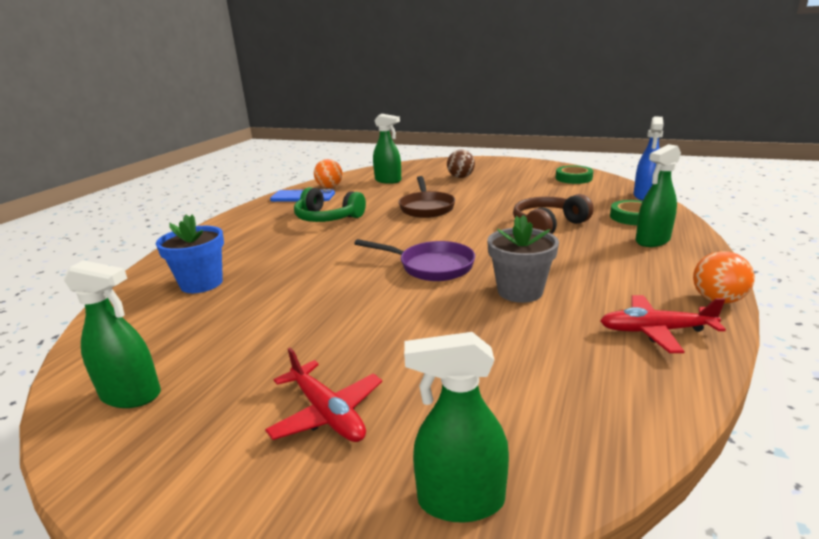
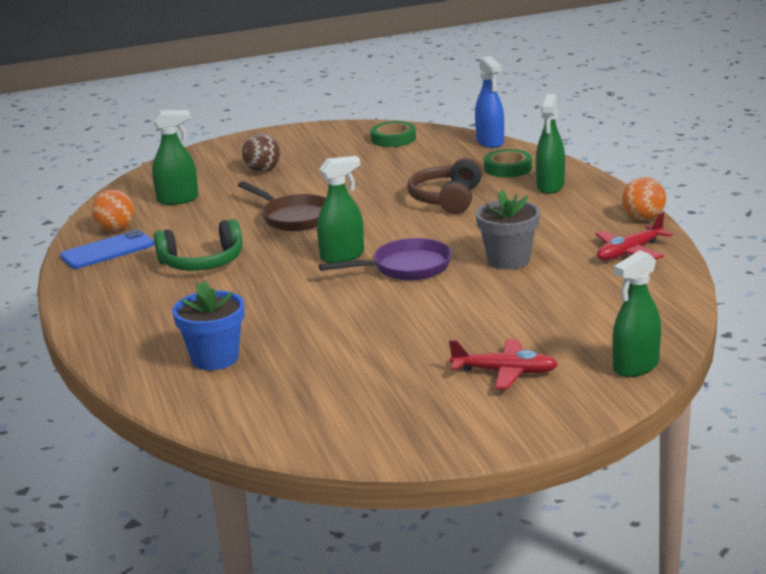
camera: 40 degrees left, 0 degrees up
(131, 395) = (350, 426): green spray bottle -> green spray bottle (342, 256)

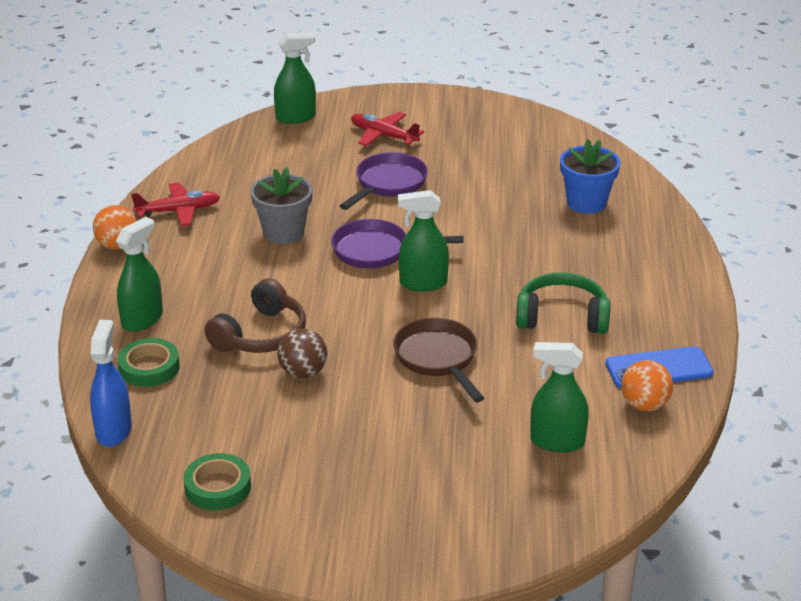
camera: 160 degrees left, 10 degrees up
(263, 170) = (427, 470): brown ball -> brown ball (303, 372)
(449, 323) = (388, 184): none -> purple pan

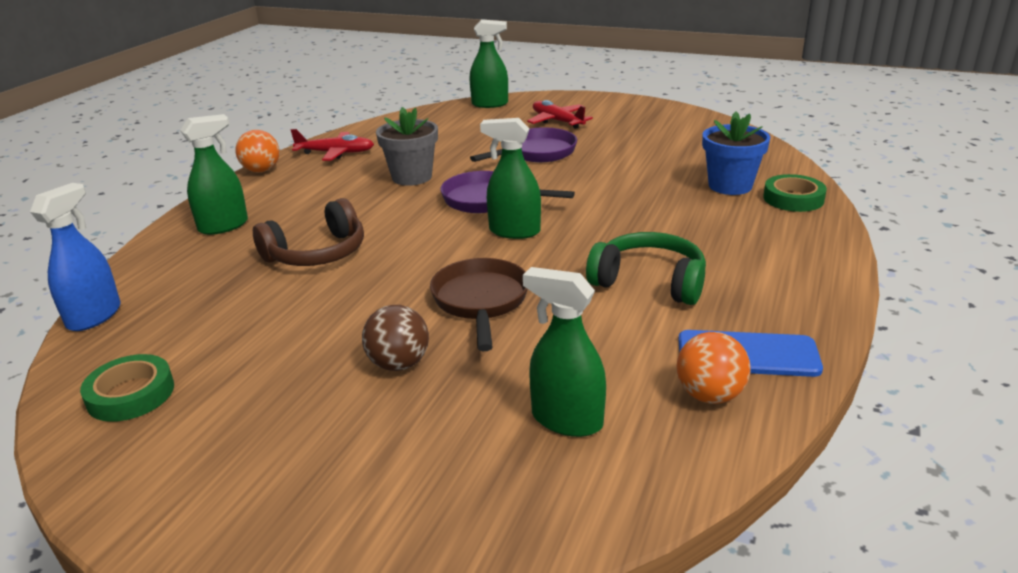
camera: 20 degrees right, 5 degrees down
(149, 367) = (187, 265): green tape -> green tape (793, 198)
(303, 372) = (327, 293): brown ball -> brown ball (399, 364)

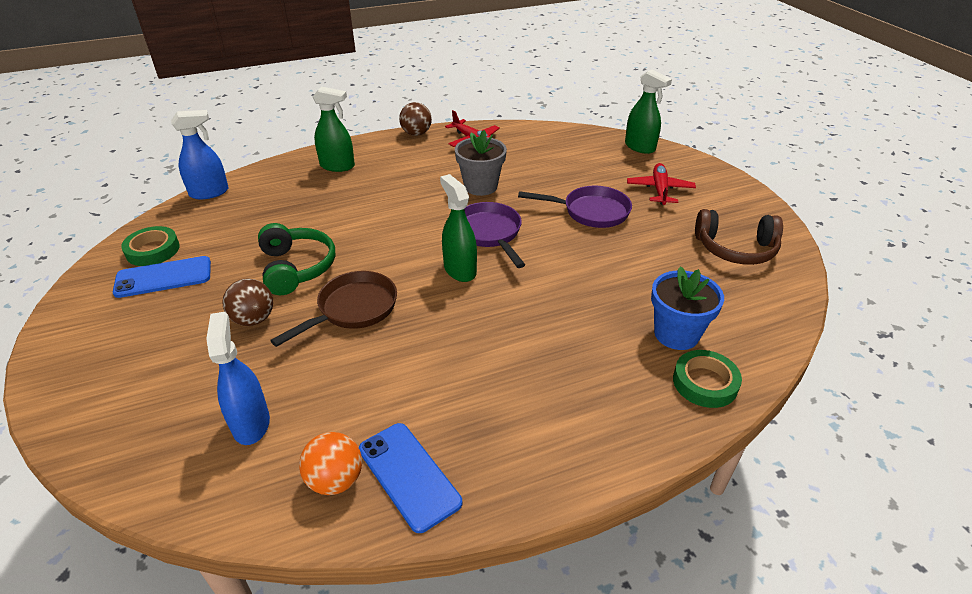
camera: 45 degrees right, 10 degrees up
(206, 402) = (163, 277): none -> blue phone
(261, 170) = (416, 133): orange ball -> brown ball
(317, 253) = (343, 215): brown headphones -> brown headphones (735, 249)
(566, 420) = (251, 423): green spray bottle -> blue spray bottle
(649, 282) = (460, 371): green headphones -> green headphones (296, 268)

